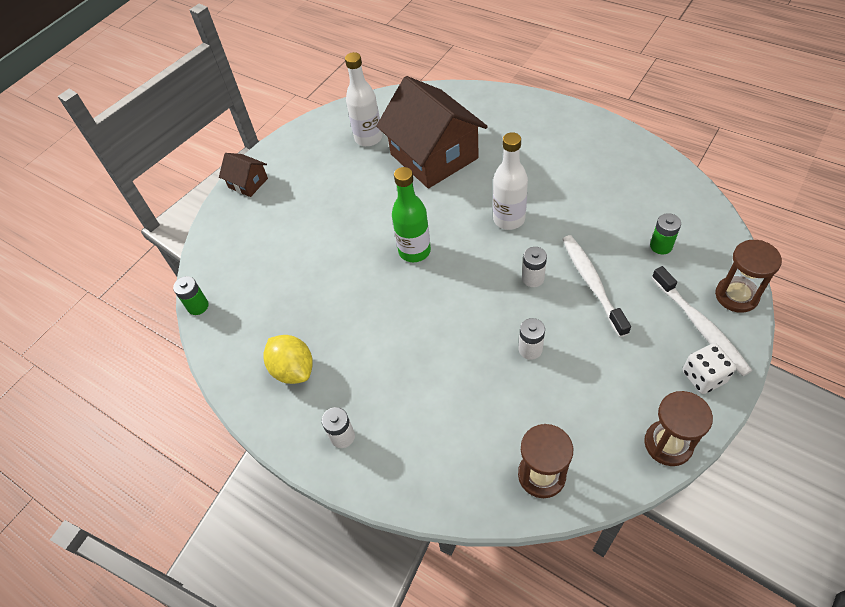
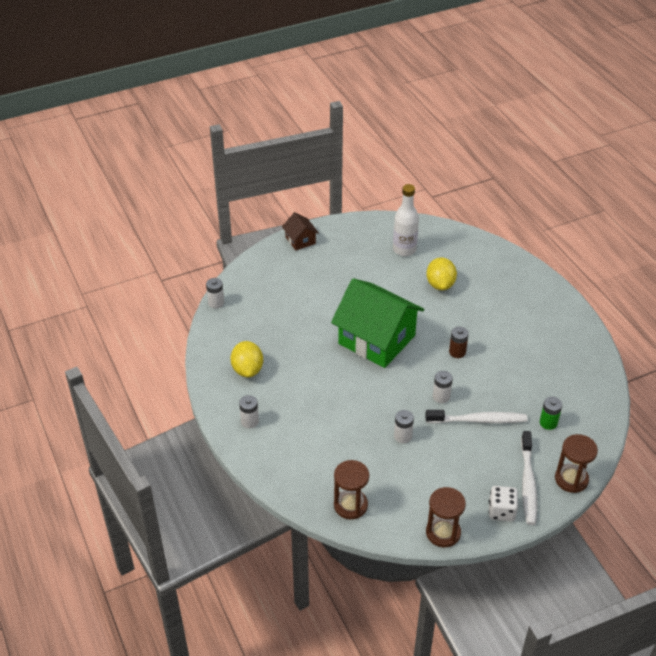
camera: 25 degrees right, 10 degrees down
(198, 306) = (216, 303): green battery -> white battery
(414, 251) = (376, 339): green bottle -> green house
(434, 156) = (440, 284): brown house -> yellow lemon
(509, 219) = (457, 352): white bottle -> brown battery
(592, 283) = (478, 420): white toothbrush -> white toothbrush turned 75 degrees clockwise

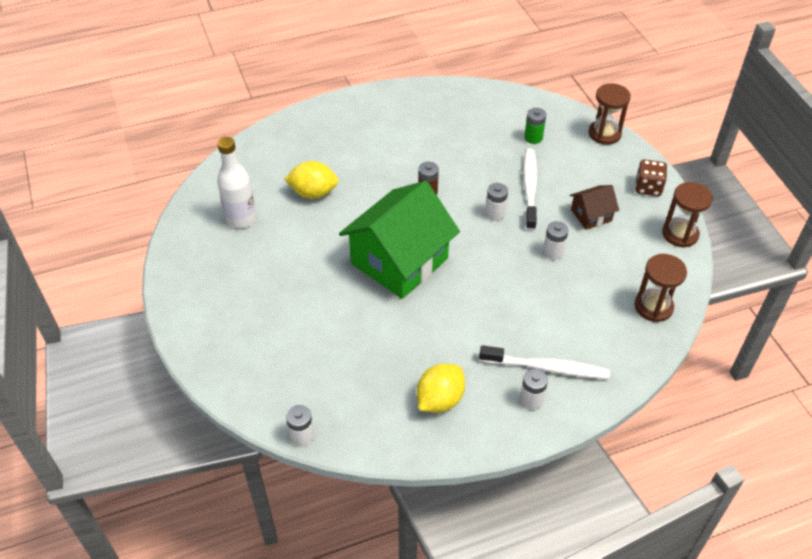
camera: 85 degrees left, 5 degrees up
(247, 370) = (440, 400): yellow lemon -> yellow lemon turned 45 degrees counterclockwise
(300, 240) = (191, 327): brown house -> brown house (591, 215)
(501, 511) = (648, 187): white dice -> brown dice
(528, 483) = (611, 164): white toothbrush -> white toothbrush (546, 367)

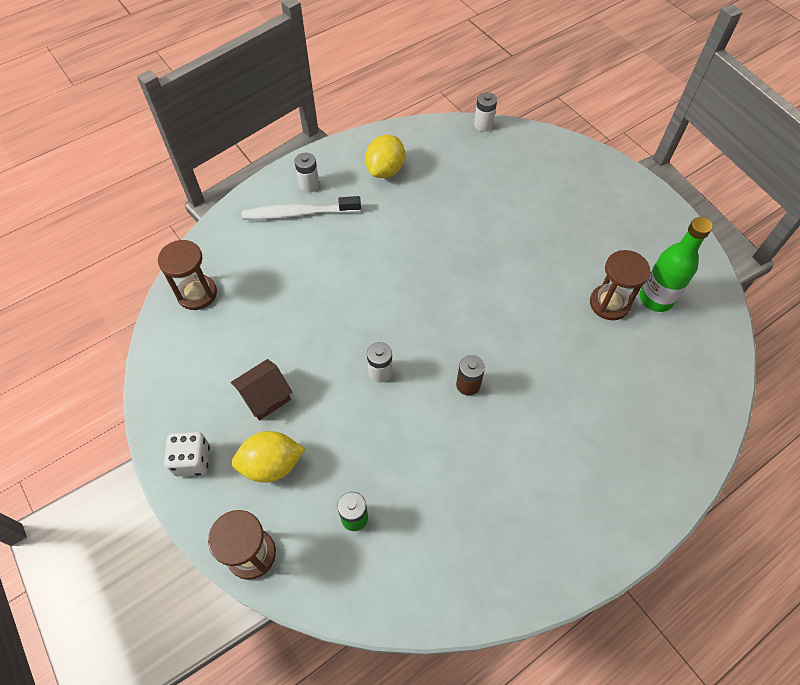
camera: 165 degrees right, 10 degrees up
(241, 218) = (656, 299): white bottle -> green bottle
(313, 193) = (599, 351): yellow lemon -> yellow lemon (271, 465)
(399, 261) = (466, 287): green house -> none
(529, 188) = (345, 421): white toothbrush -> none
(553, 252) = (306, 334): white battery -> none
(648, 187) = (192, 460): brown dice -> white dice
(680, 234) = (158, 393): brown hourglass -> brown hourglass (609, 303)

